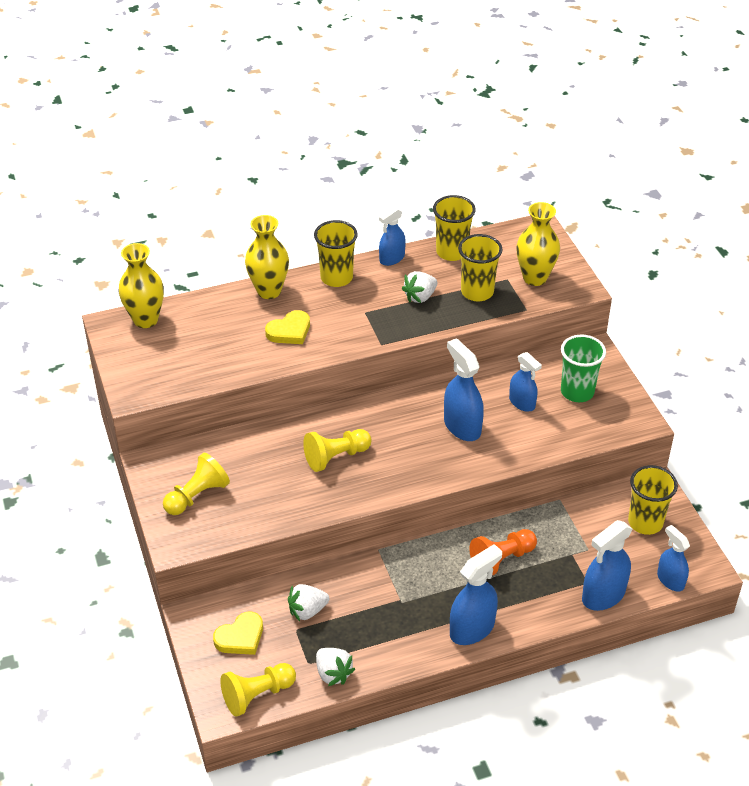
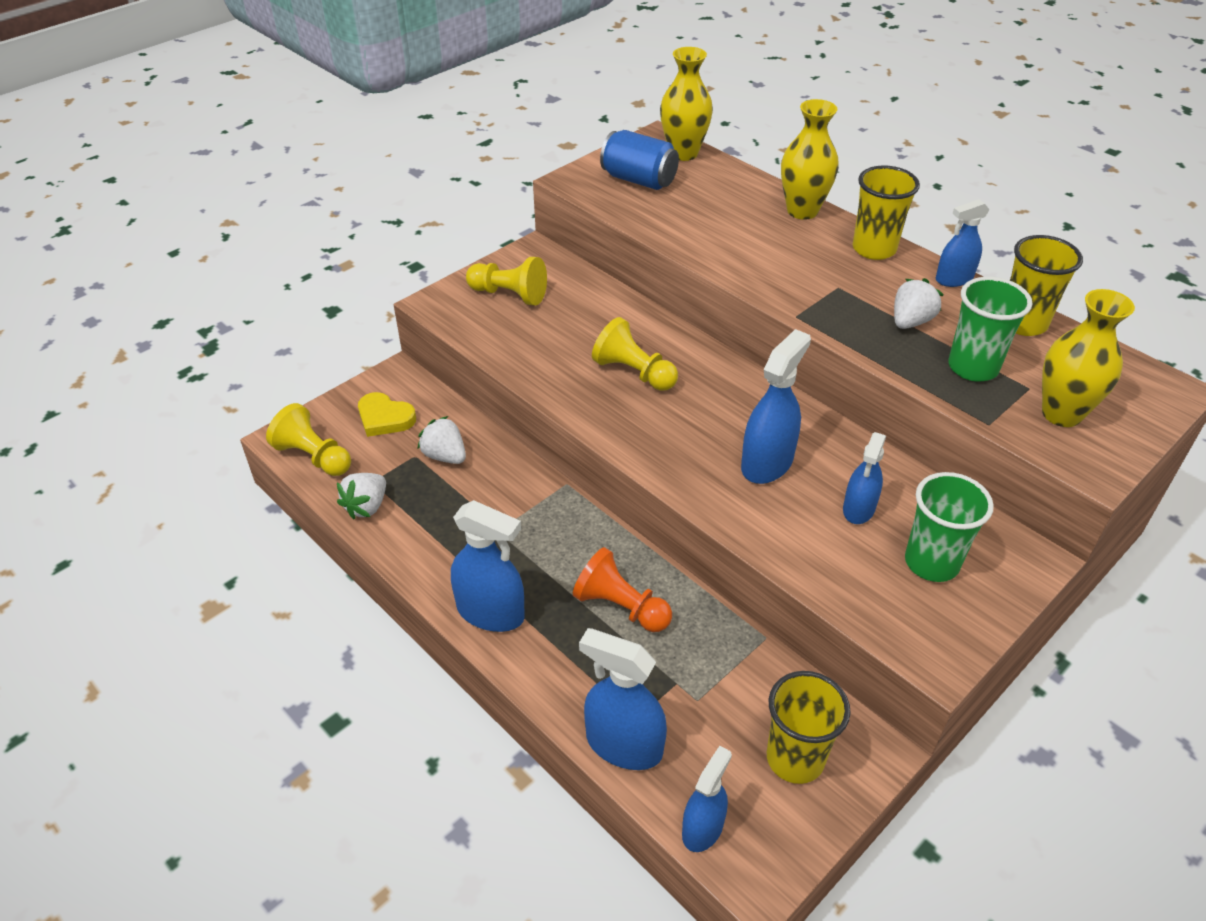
camera: 65 degrees right, 0 degrees up
(163, 357) = (639, 180): none -> blue can
(289, 331) = (753, 244): yellow heart -> none
(392, 258) = (954, 279): blue spray bottle -> blue spray bottle turned 45 degrees counterclockwise
(420, 297) = (910, 321): white strawberry -> white strawberry turned 105 degrees clockwise
(477, 292) = (973, 367): yellow cup -> green cup

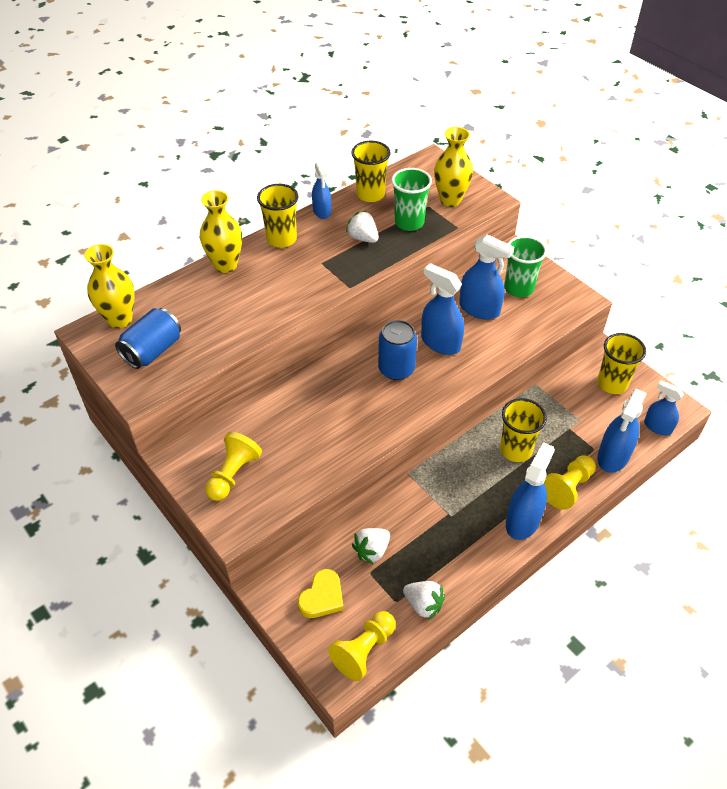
camera: 85 degrees left, 5 degrees up
(621, 607) = (515, 450): orange pawn -> yellow cup
(634, 372) = (345, 400): yellow pawn -> yellow pawn (567, 488)
(701, 418) = (396, 369): none -> blue can
(858, 509) = (479, 309): blue spray bottle -> blue spray bottle, size x1.54

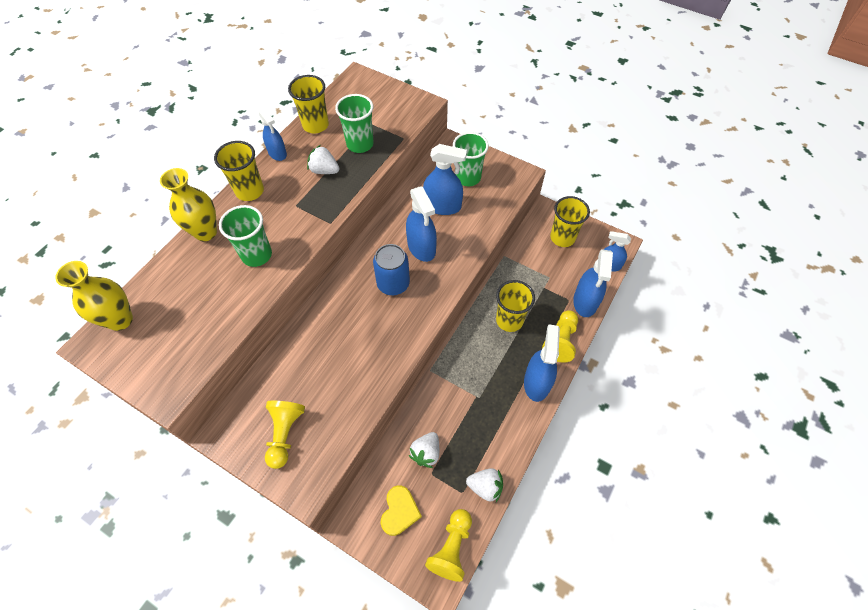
camera: 20 degrees left, 10 degrees up
(152, 351) = (165, 343): blue can -> none
(266, 297) = (257, 255): none -> green cup
(440, 343) = (421, 247): blue spray bottle -> blue spray bottle turned 135 degrees counterclockwise
(450, 200) = (388, 113): yellow vase -> none

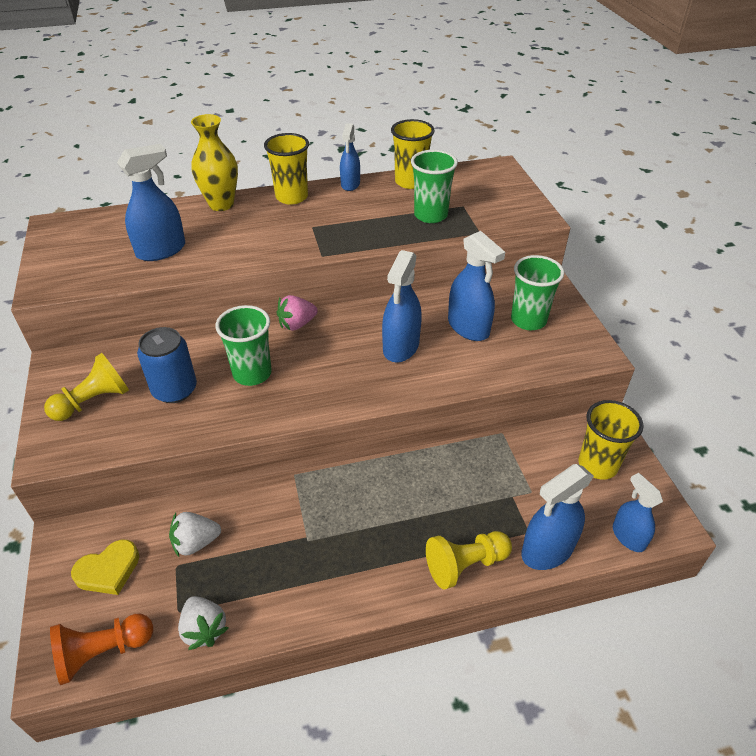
camera: 45 degrees right, 15 degrees down
(120, 320) = (89, 222): yellow vase -> none
(257, 255) = (233, 241): green cup -> green cup (252, 373)
(324, 170) = (371, 216): white strawberry -> none
(344, 280) = (297, 324): none -> pink strawberry
(393, 283) = (334, 357): blue can -> blue can (174, 390)
(452, 548) = (103, 652): yellow pawn -> orange pawn
(509, 320) = (431, 496): yellow cup -> none
(537, 382) = (385, 581): blue spray bottle -> blue spray bottle (161, 250)

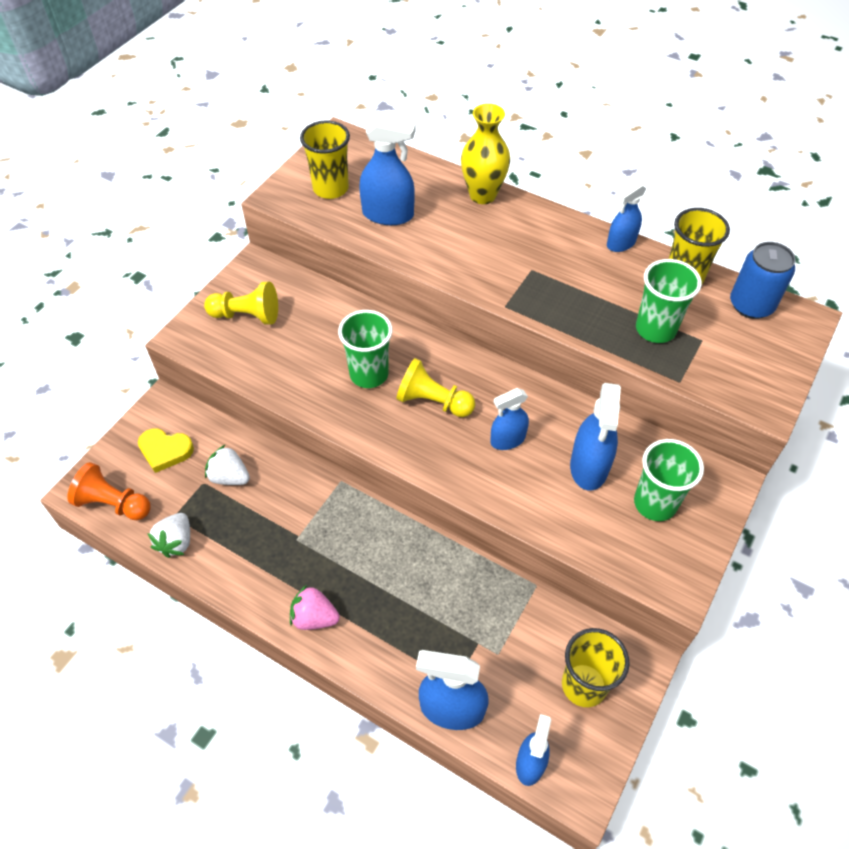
camera: 45 degrees right, 10 degrees up
(174, 390) = (304, 346): blue can -> blue can (751, 305)
(291, 197) = (550, 224): yellow cup -> yellow cup (330, 188)
(297, 324) = (449, 354): pink strawberry -> pink strawberry (314, 617)
(401, 347) = (507, 439): blue spray bottle -> blue spray bottle, size x0.65
(465, 565) = (379, 659): yellow pawn -> yellow pawn (433, 402)

